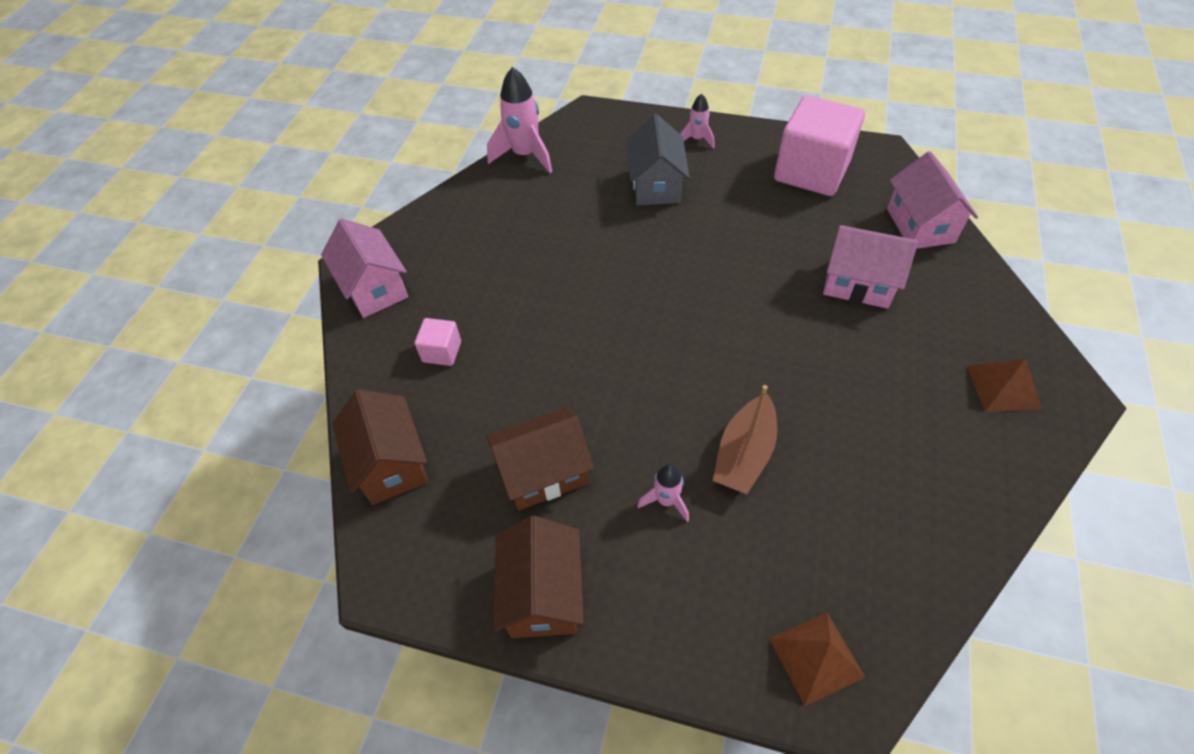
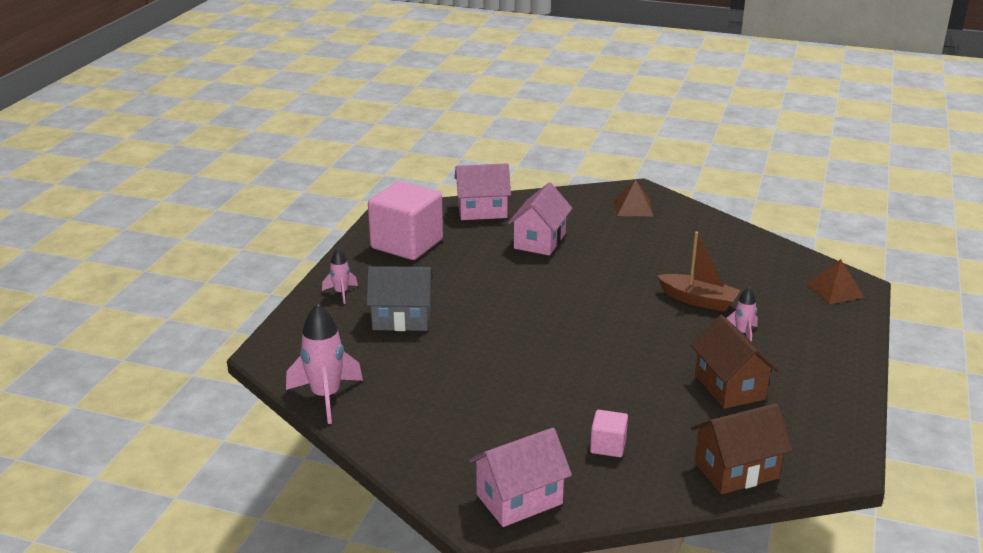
camera: 90 degrees left, 25 degrees down
(543, 594) = (829, 388): brown house -> none

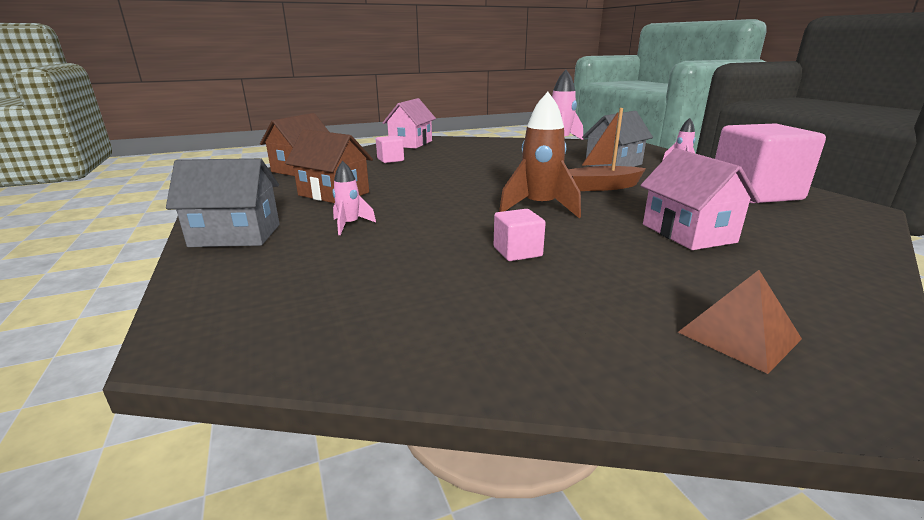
camera: 140 degrees right, 5 degrees down
(482, 211) = (828, 240): pink house -> none
(584, 294) = (539, 208): none -> brown rocket
(658, 269) = (517, 252): none -> pink cube
(698, 300) = (427, 237): brown boat -> brown boat (601, 187)
(832, 356) = (236, 235): none -> grey house
(834, 290) = (238, 314): brown pyramid -> none

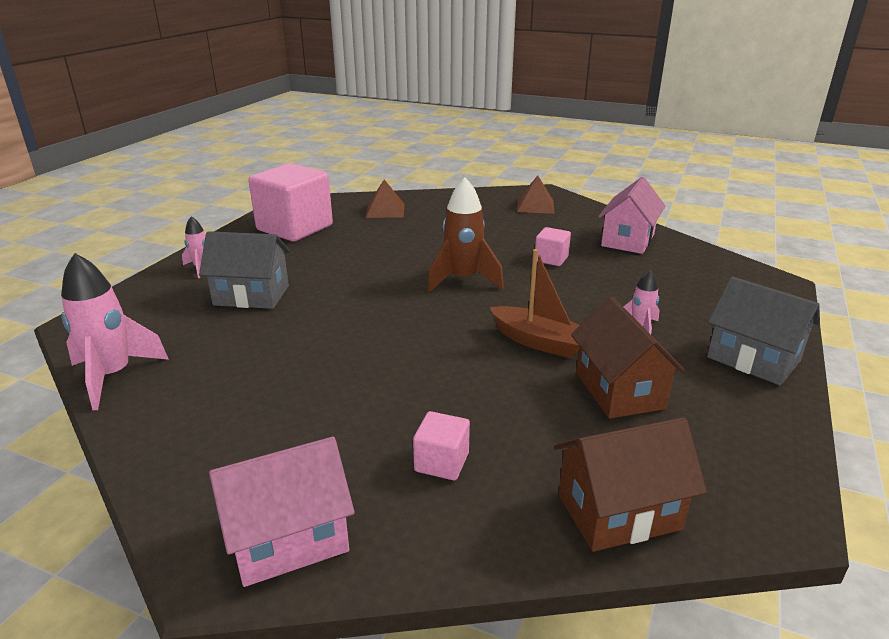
camera: 135 degrees left, 5 degrees up
(601, 187) = (360, 276): brown boat -> brown boat (539, 342)
(688, 233) = (431, 230): pink house -> pink house (628, 240)
(792, 234) = (385, 210): none -> brown pyramid

